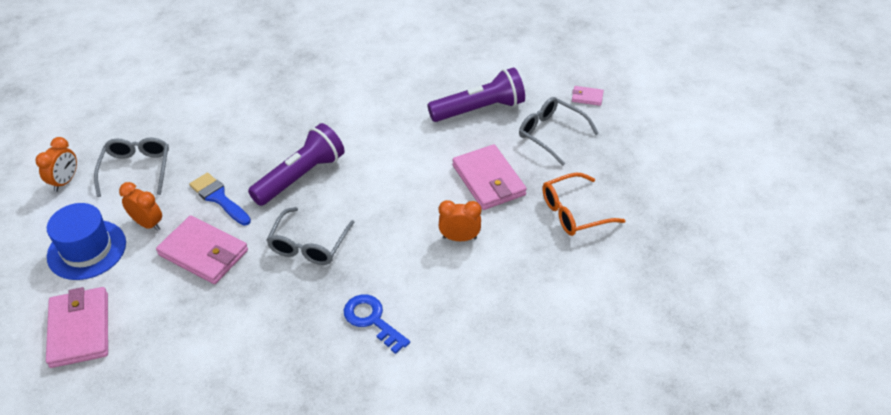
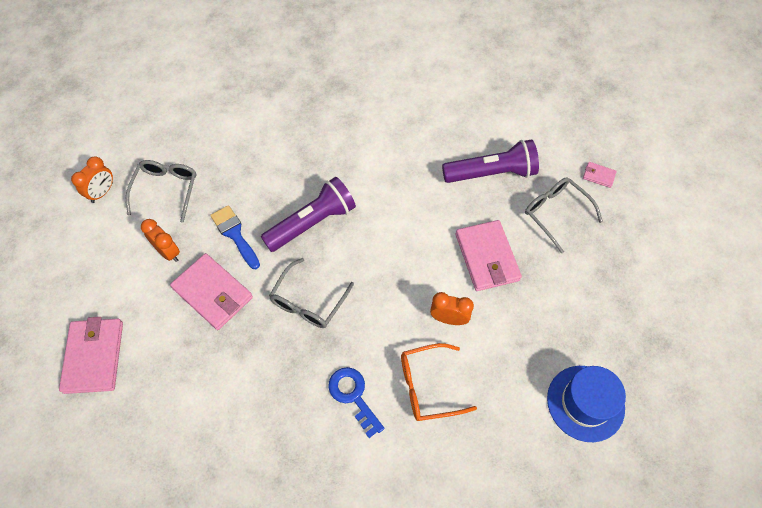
camera: 10 degrees right, 15 degrees up
(87, 250) = (111, 271): blue hat -> blue hat (585, 403)
(574, 212) = (562, 309): orange glasses -> orange glasses (428, 386)

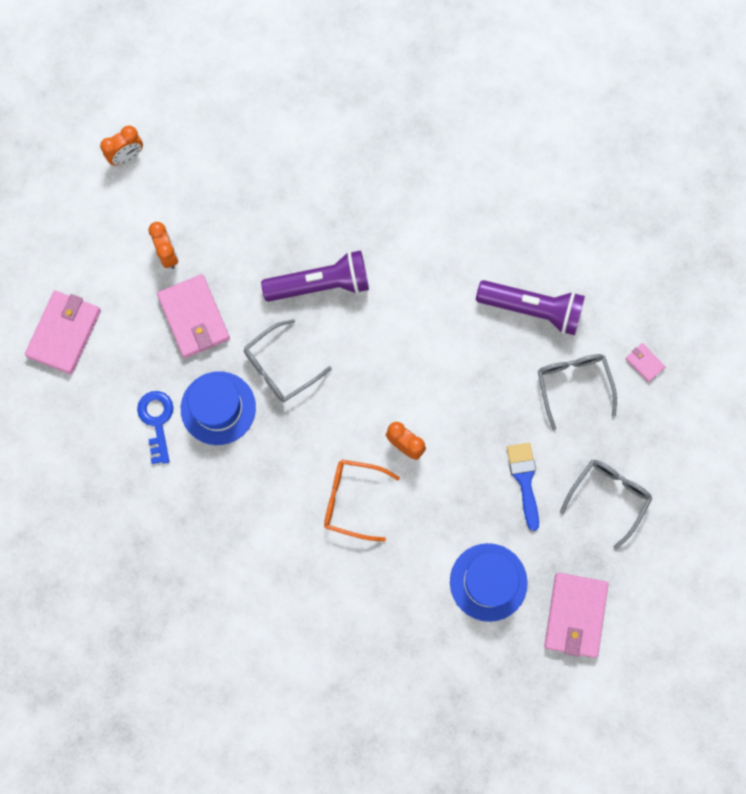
camera: 25 degrees right, 15 degrees up
(166, 190) = (191, 181): grey glasses -> grey glasses (608, 497)
(235, 234) = (239, 263): blue brush -> blue brush (524, 480)
(267, 360) = (218, 408): none -> blue hat
(353, 396) = (281, 478): blue key -> blue key (157, 421)
(487, 257) = (475, 400): pink wallet -> pink wallet (575, 615)

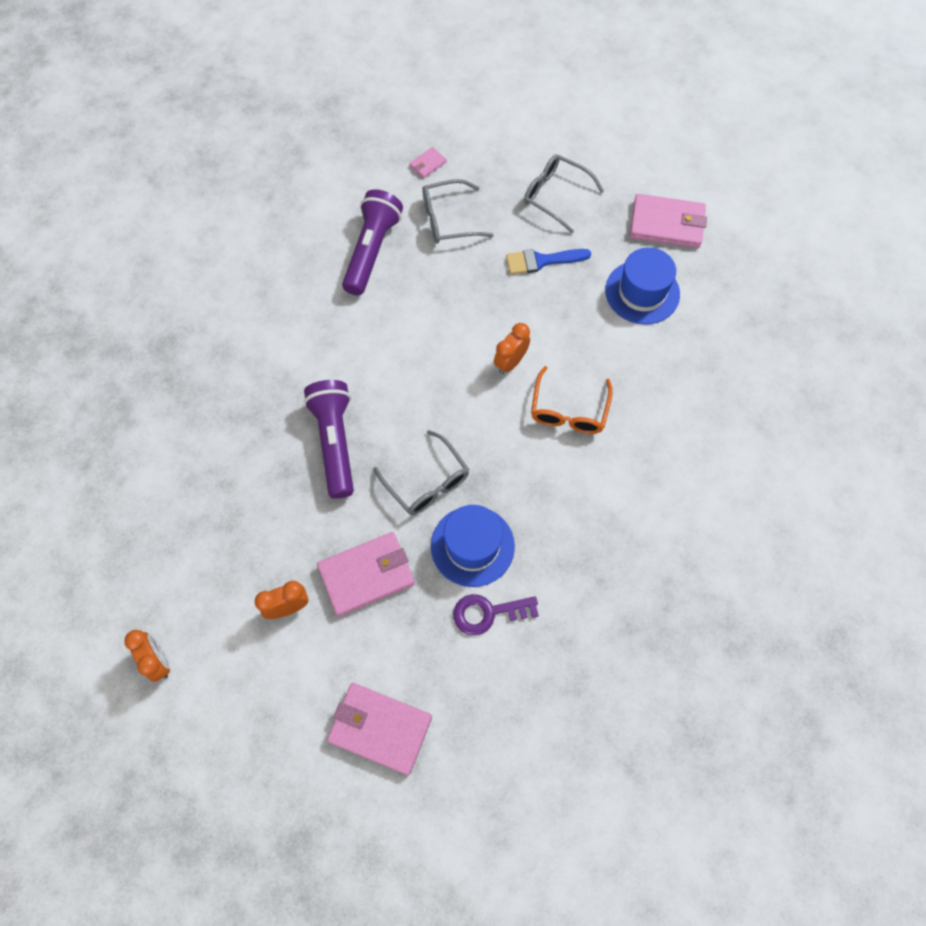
camera: 90 degrees left, 10 degrees down
(157, 421) = (488, 613): blue key -> purple key

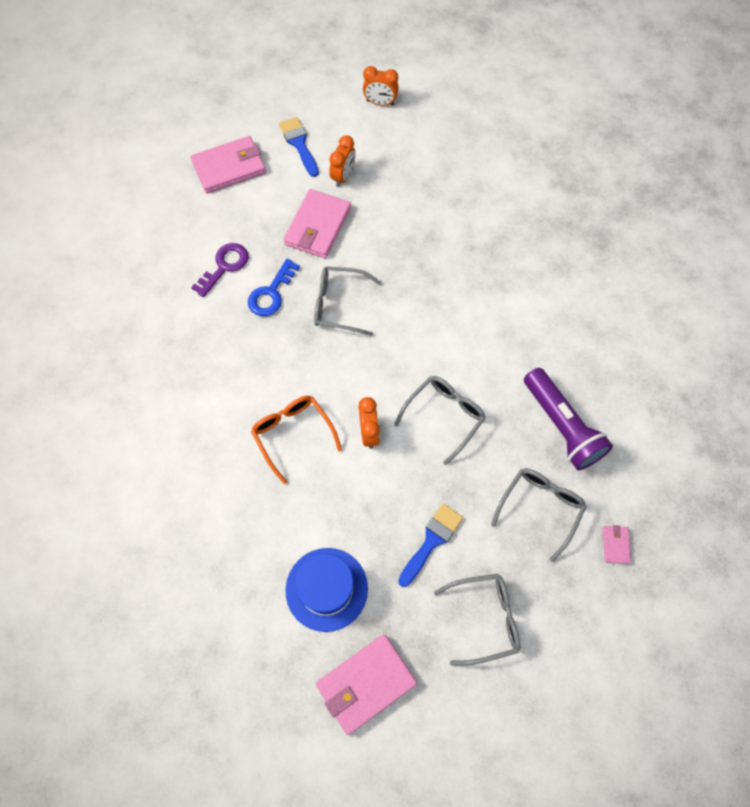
camera: 135 degrees right, 0 degrees up
(286, 689) = (299, 144): none -> blue brush
(335, 442) = (423, 277): purple flashlight -> none
(444, 326) = (444, 416): none -> grey glasses
(472, 546) = (271, 293): blue hat -> blue key

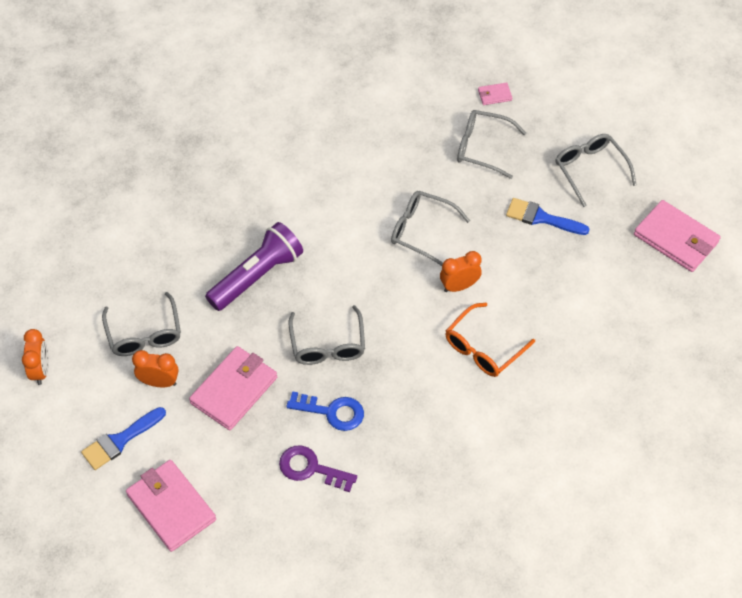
camera: 105 degrees left, 10 degrees down
(317, 226) = (234, 390): pink wallet -> pink wallet turned 60 degrees counterclockwise
(326, 589) = (614, 284): blue hat -> none
(393, 173) = (144, 334): none -> grey glasses
(561, 426) = (401, 144): purple flashlight -> purple flashlight (257, 276)

